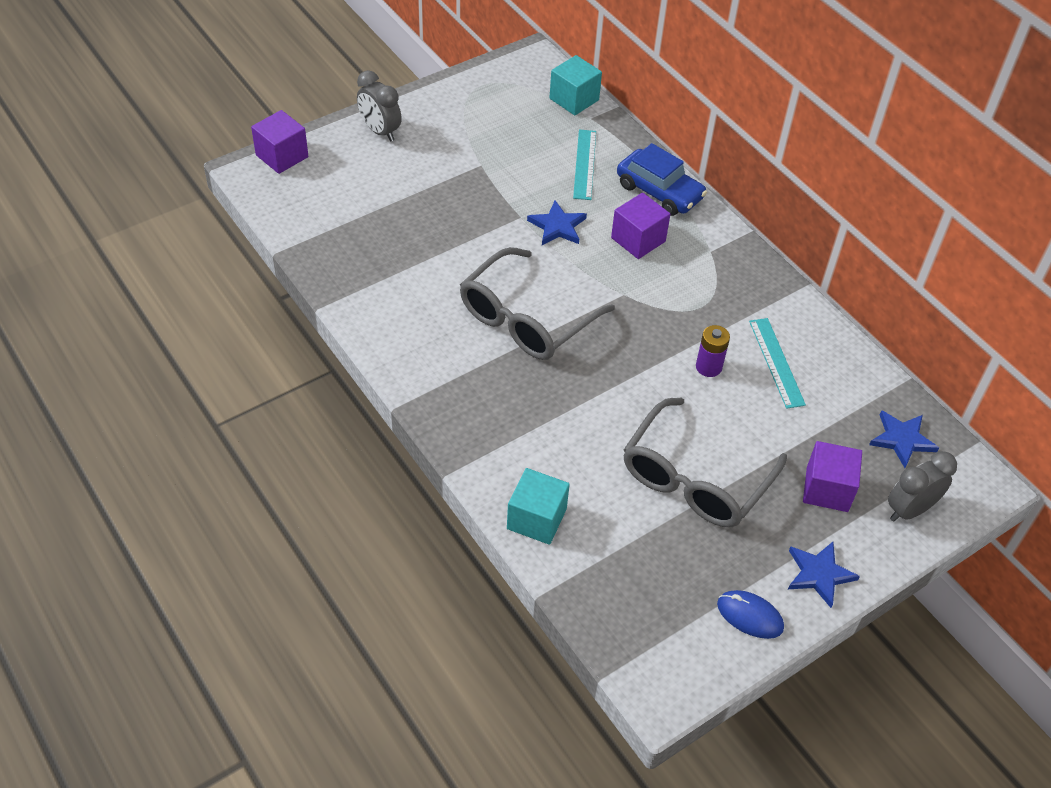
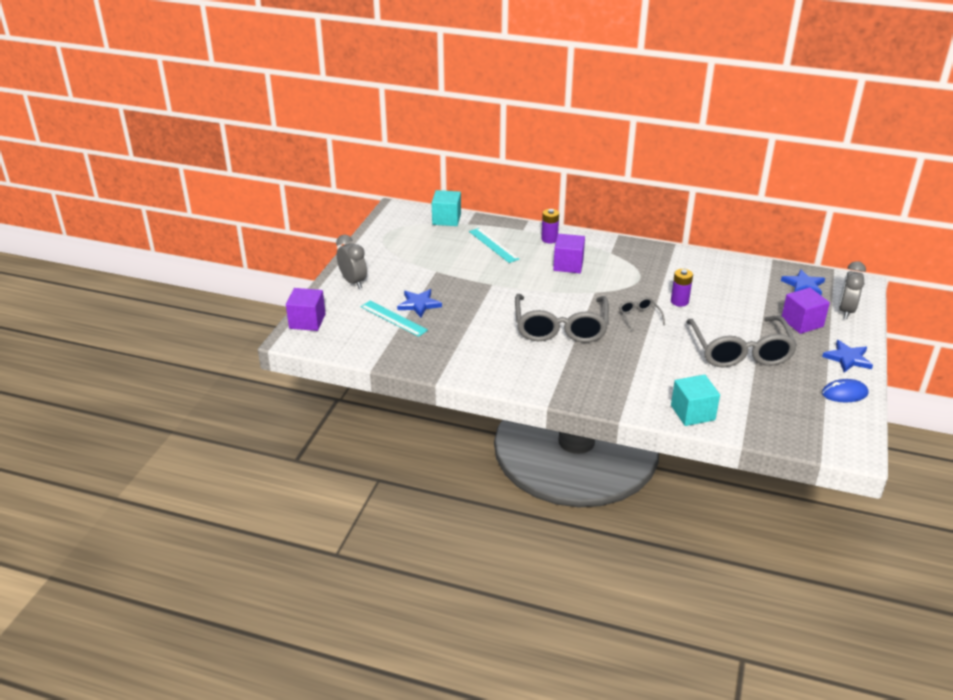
camera: 35 degrees left, 15 degrees down
(380, 131) = (353, 282): grey clock -> grey clock turned 135 degrees counterclockwise
(557, 226) = (518, 279): blue star -> blue star (419, 304)
(633, 359) = (639, 317): none -> grey glasses
(659, 191) = (549, 239): blue car -> purple battery
(776, 362) = (707, 283): turquoise ruler -> turquoise ruler (393, 318)

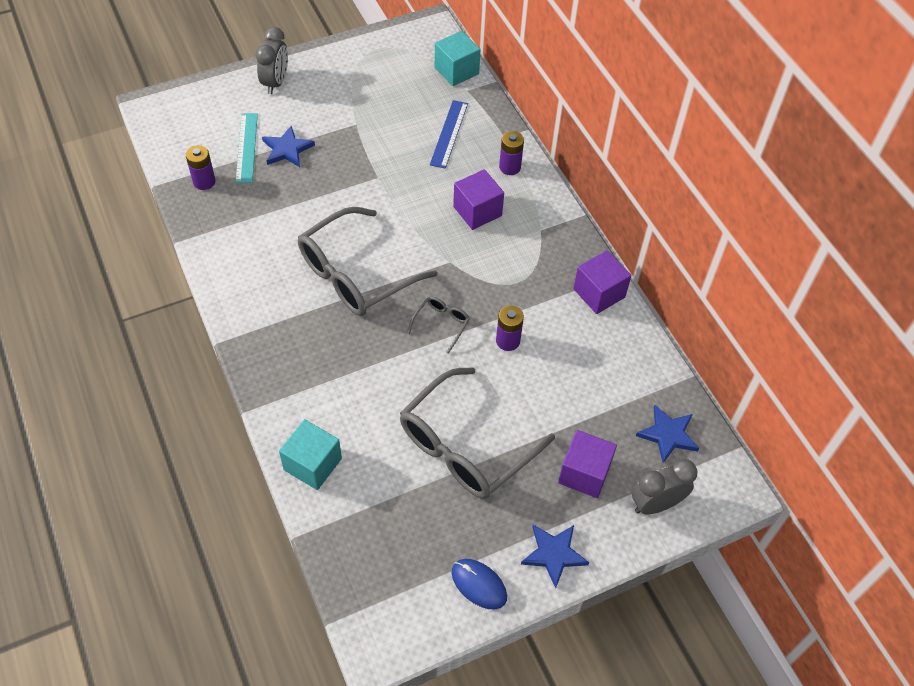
camera: 45 degrees right, 20 degrees up
(307, 321) = (184, 96): purple cube -> purple cube (599, 293)
(398, 348) = (204, 182): none -> purple battery
(493, 245) = (449, 134): turquoise ruler -> blue ruler

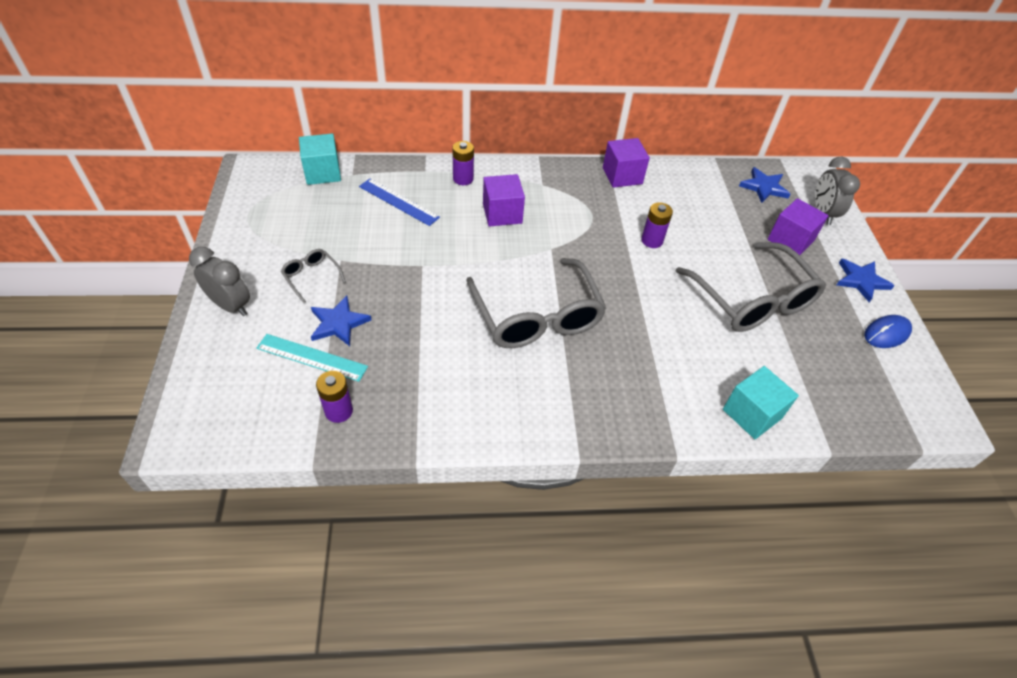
camera: 70 degrees left, 5 degrees down
(441, 324) = (619, 275): grey glasses -> grey glasses (311, 277)

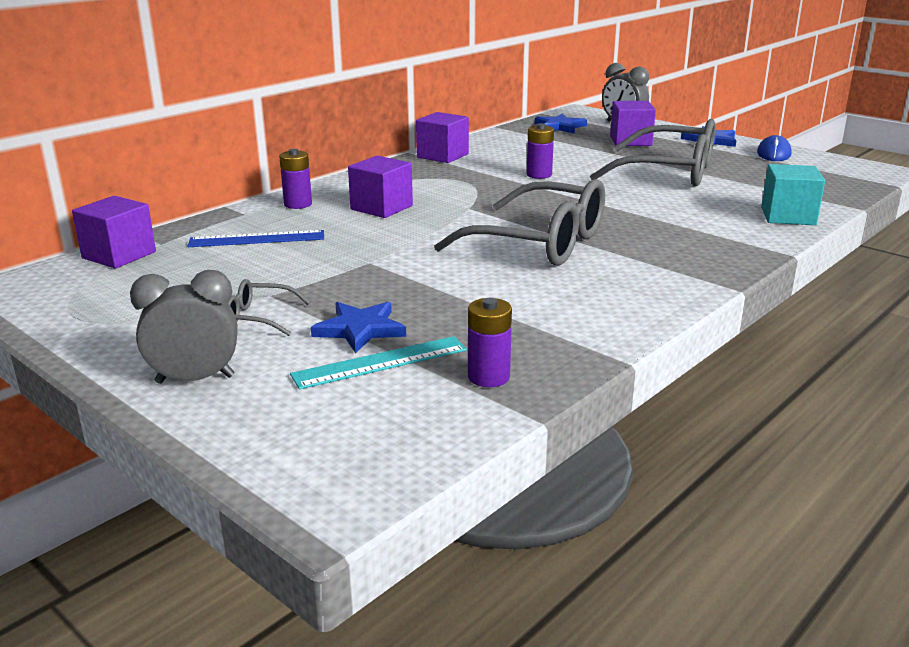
camera: 40 degrees left, 25 degrees down
(323, 172) = (119, 255): turquoise cube -> purple cube

